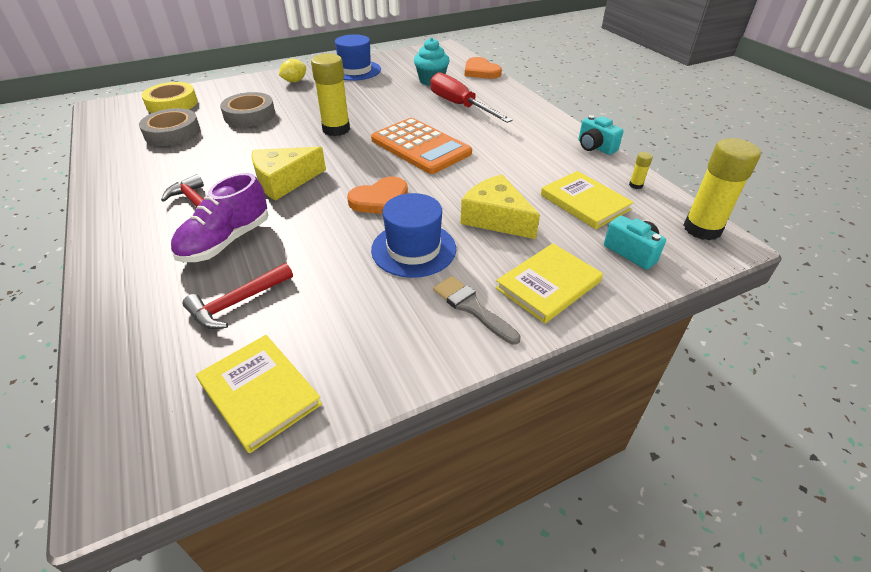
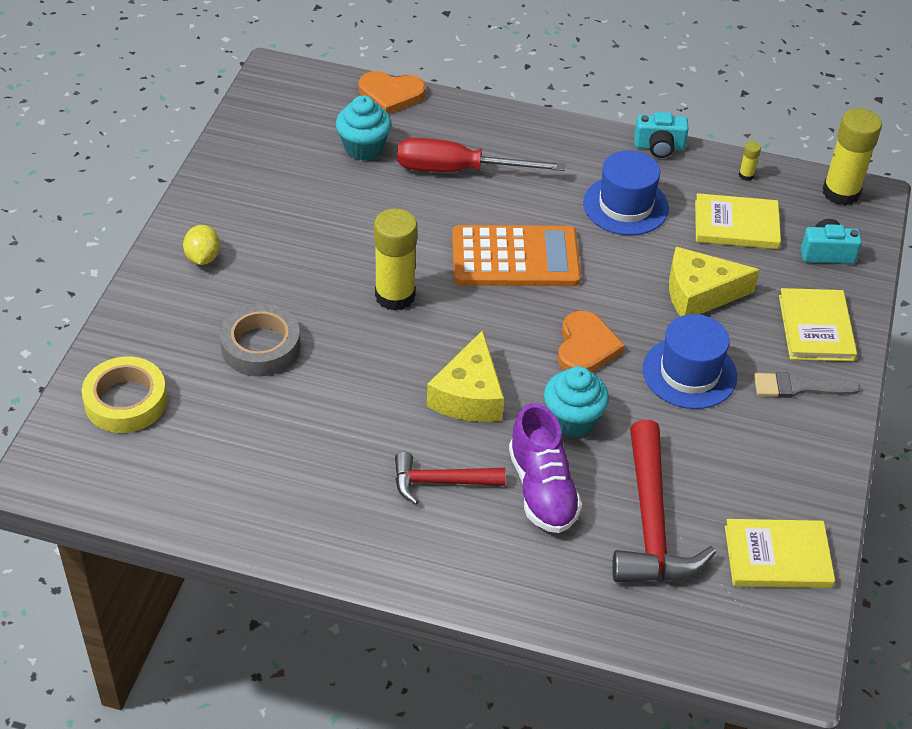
camera: 50 degrees left, 5 degrees up
(172, 133) = (227, 435): grey tape -> none
(237, 302) = (651, 522): red hammer -> red hammer, size x1.68
(306, 224) = (573, 420): none -> turquoise cupcake
(355, 70) = (242, 188): blue hat -> blue hat (625, 206)

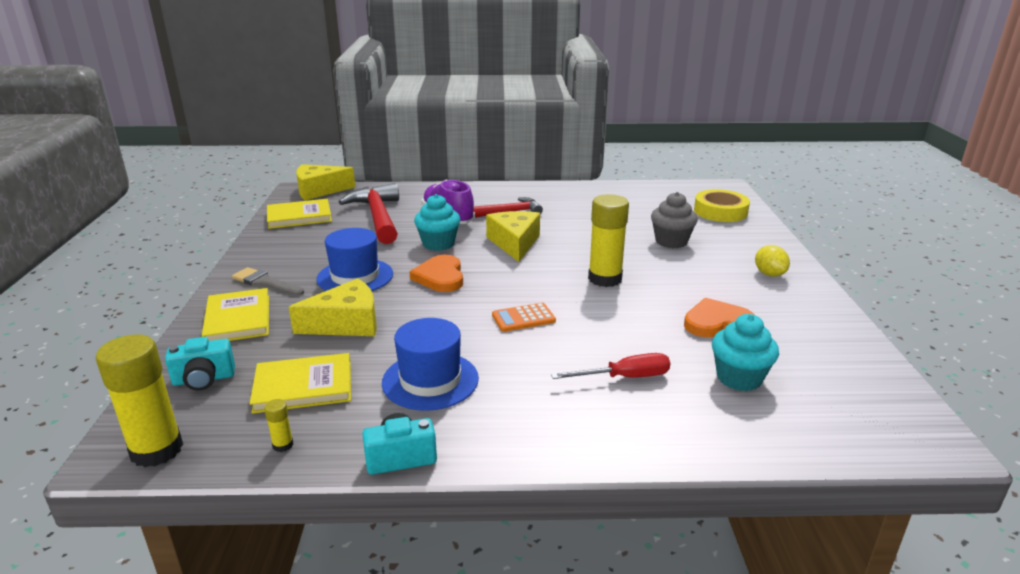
camera: 165 degrees right, 20 degrees down
(261, 346) = (671, 241): grey tape -> grey cupcake
(391, 94) = (774, 447): orange heart -> orange heart (717, 323)
(458, 170) = (624, 377): red screwdriver -> red screwdriver, size x0.63
(515, 258) = (523, 318): orange calculator -> orange calculator, size x0.48
(753, 655) = (319, 190): none -> yellow cheese
(798, 387) = (265, 283): grey brush -> grey brush turned 135 degrees counterclockwise

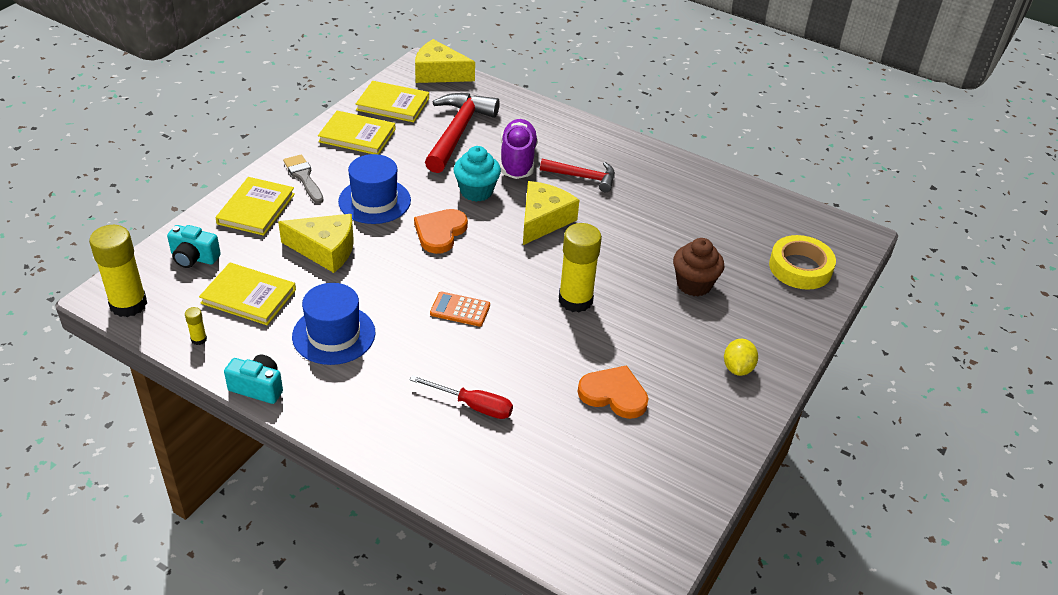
camera: 30 degrees right, 15 degrees up
(288, 242) = (357, 135): none -> yellow book
(671, 241) = (694, 284): grey cupcake -> brown cupcake
(739, 378) = (561, 453): turquoise cupcake -> none

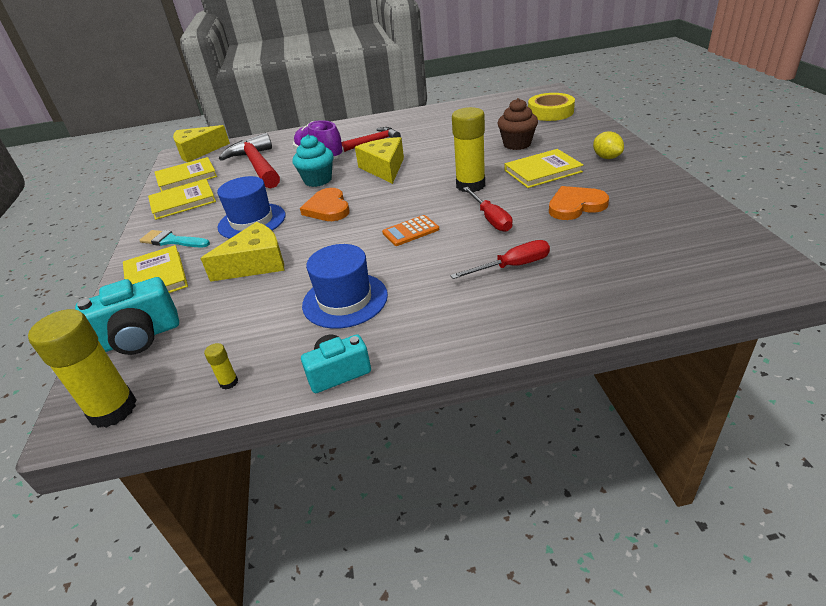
camera: 35 degrees left, 5 degrees down
(194, 258) = (139, 337): turquoise camera -> turquoise camera, size x1.50
(248, 296) = (233, 326): yellow book -> yellow book (542, 171)
(304, 177) = (172, 241): grey brush -> turquoise brush
(531, 349) = (490, 219): none -> red screwdriver

